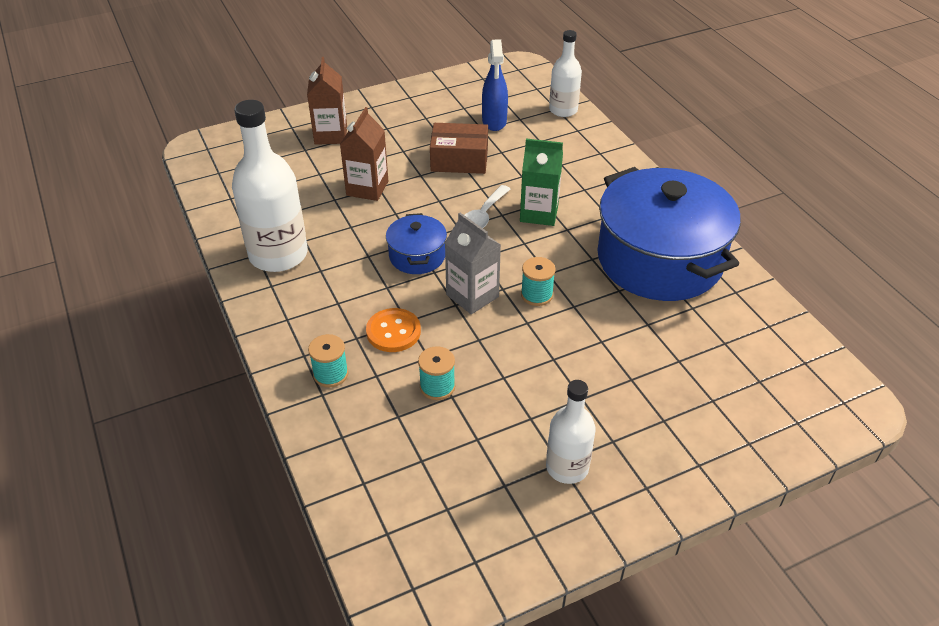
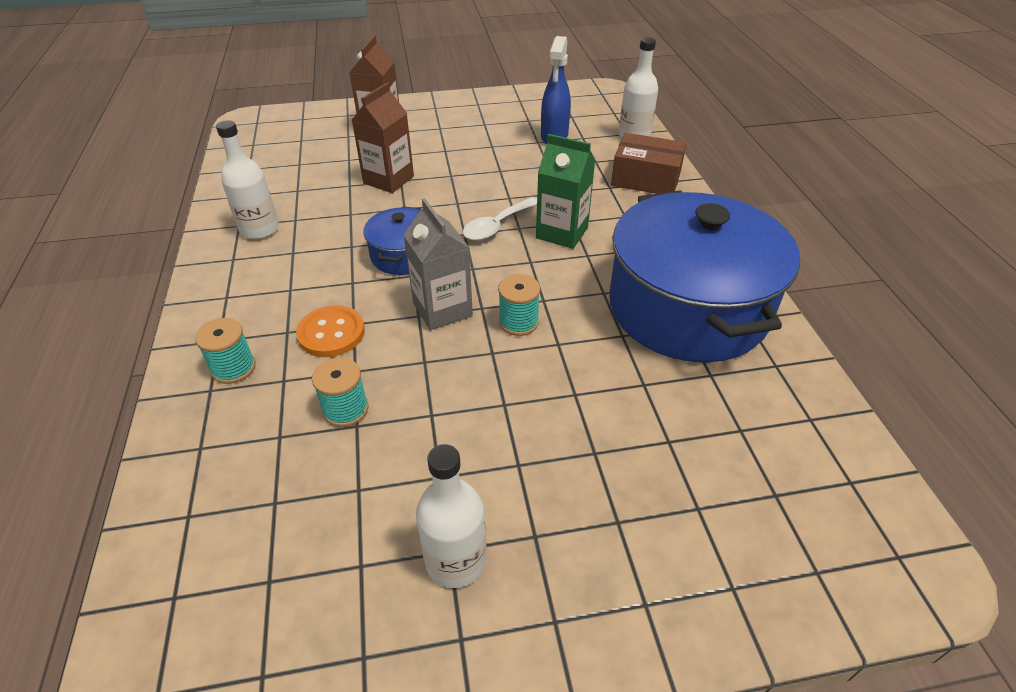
camera: 15 degrees right, 0 degrees up
(278, 255) = (259, 229): white bottle -> white bottle, size x0.59
(459, 160) = (499, 167): brown box -> brown box (646, 179)

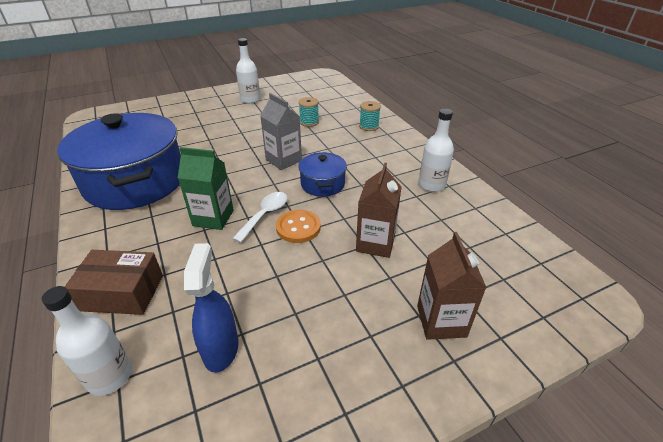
camera: 165 degrees right, 5 degrees down
(331, 333) = (336, 143): orange button -> orange button (298, 227)
(518, 322) = (239, 161): turquoise spool -> none

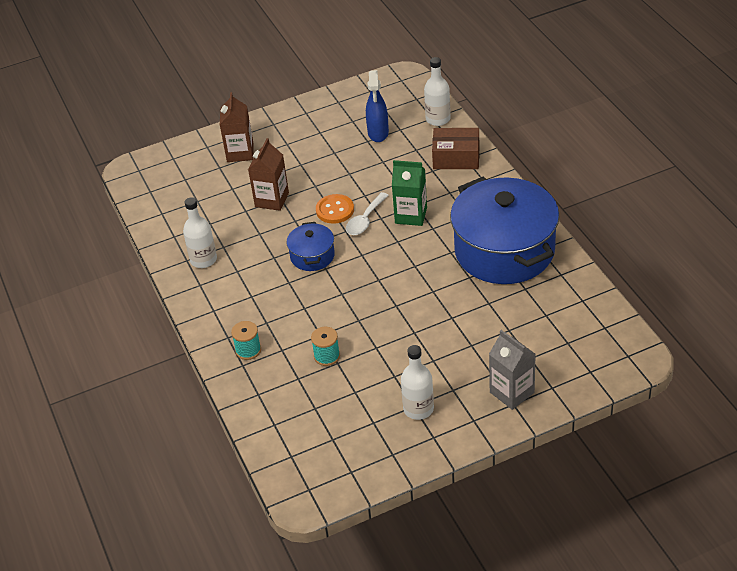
camera: 175 degrees left, 5 degrees up
(283, 160) = (355, 286): grey carton -> grey carton (512, 392)

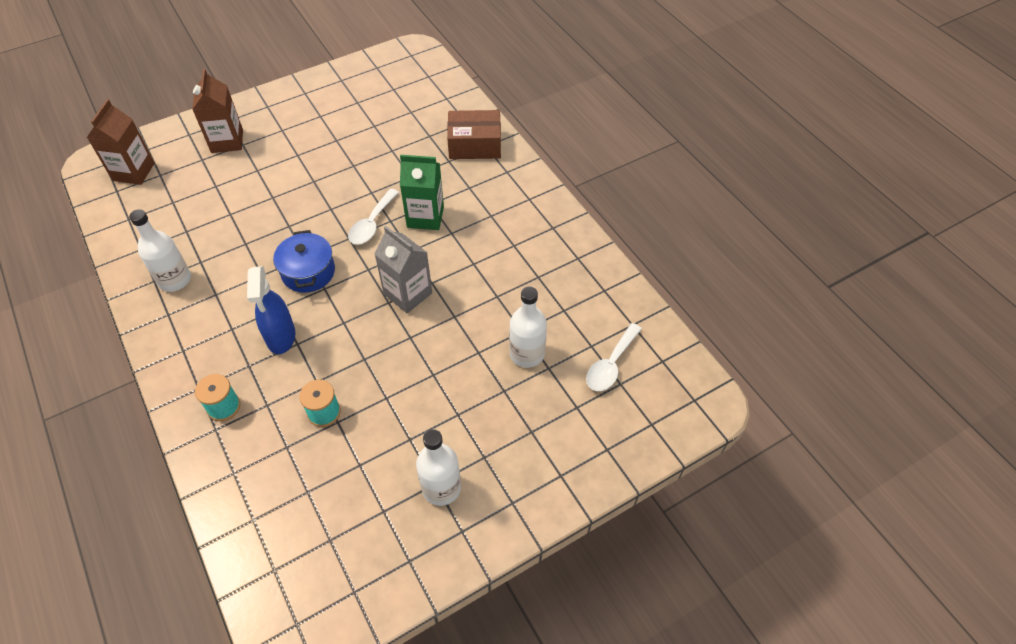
camera: 10 degrees left, 10 degrees up
(272, 200) = (262, 199): brown carton -> brown carton (133, 172)
(335, 210) = (336, 211): orange button -> none
(378, 133) = (386, 116): blue spray bottle -> blue spray bottle (281, 337)
(438, 119) = (452, 99): white bottle -> white bottle (527, 354)
(504, 250) = (536, 260): blue pot -> none
(512, 392) = (558, 458): grey carton -> grey carton (408, 294)
(561, 329) = (611, 364): none -> white spoon

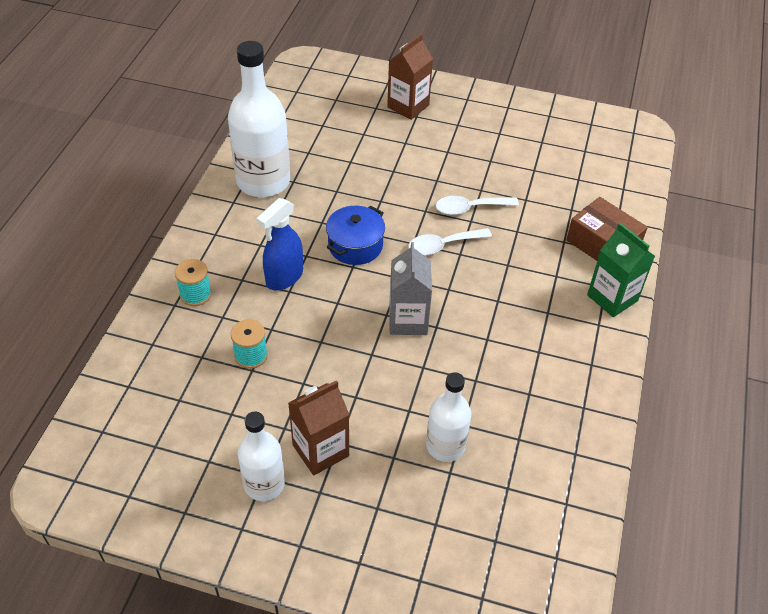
camera: 45 degrees right, 5 degrees down
(133, 172) = (321, 85): brown carton -> brown carton (320, 450)
(175, 280) = (263, 181): white bottle -> white bottle, size x1.70
(425, 217) = (491, 272): green carton -> green carton (612, 298)
(611, 364) = (506, 518): white spoon -> white spoon (470, 208)

